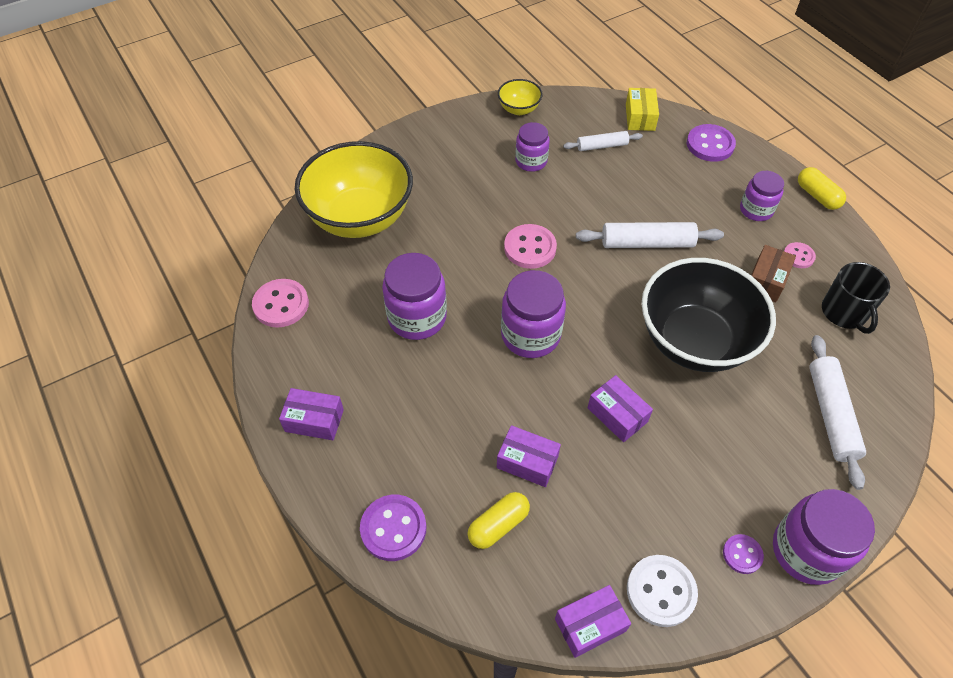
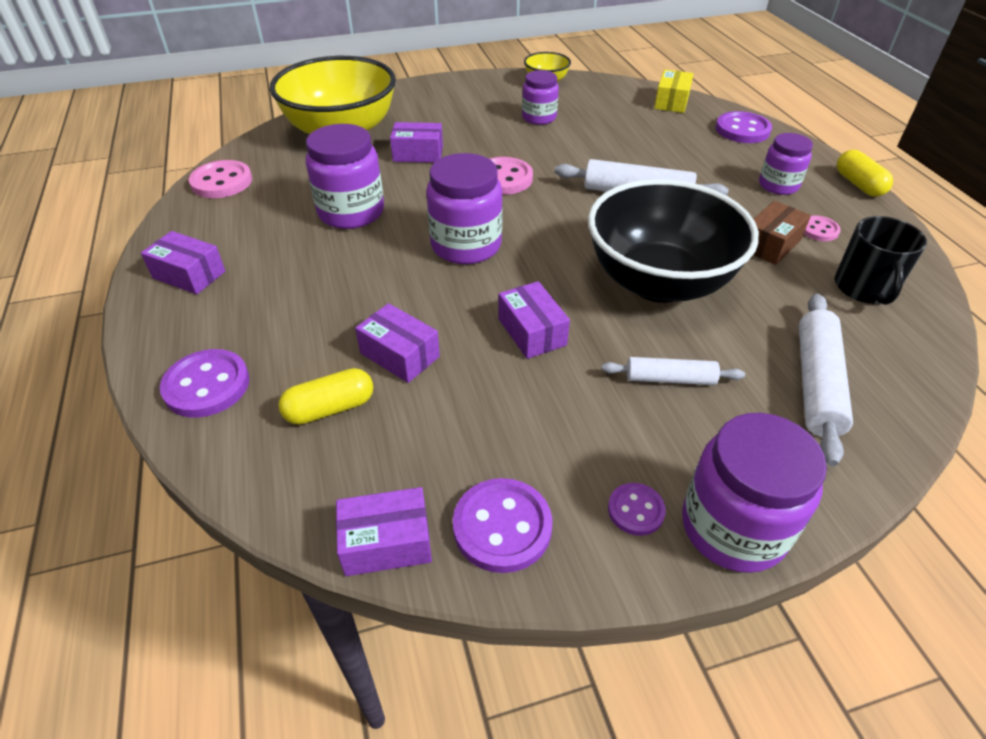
camera: 15 degrees right, 10 degrees down
(442, 231) = (418, 154): none -> purple box
(602, 146) = (620, 116): white rolling pin -> white rolling pin (670, 379)
(661, 591) = (502, 527): white button -> purple button

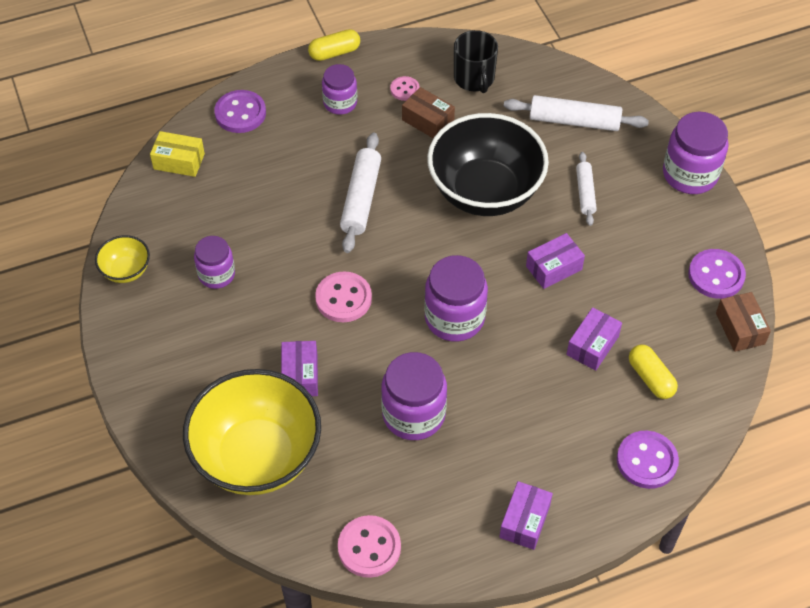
camera: 95 degrees left, 10 degrees up
(386, 542) = (740, 328): purple box -> brown box
(636, 510) = (690, 215): purple button -> none
(864, 288) = (474, 78): black mug -> black mug turned 75 degrees clockwise

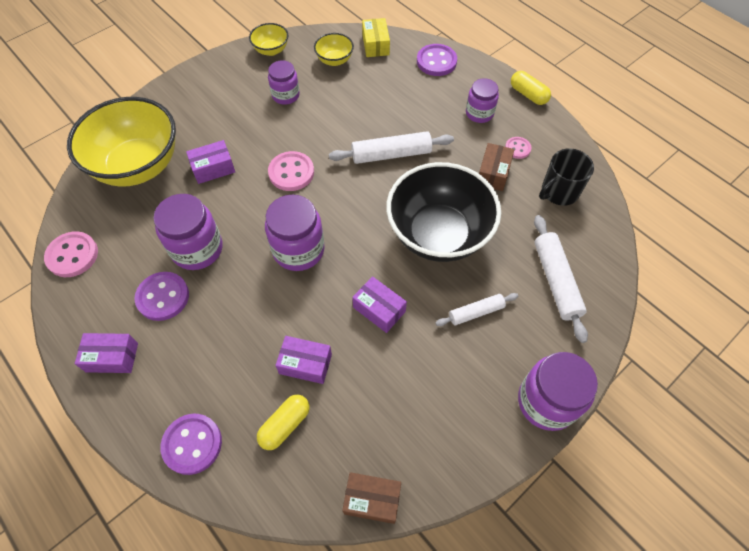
camera: 70 degrees right, 5 degrees up
(183, 209) = (334, 60): none -> yellow bowl
(716, 275) = (429, 459): purple button -> purple button (163, 297)
(740, 328) = (372, 500): brown box -> brown box turned 45 degrees clockwise

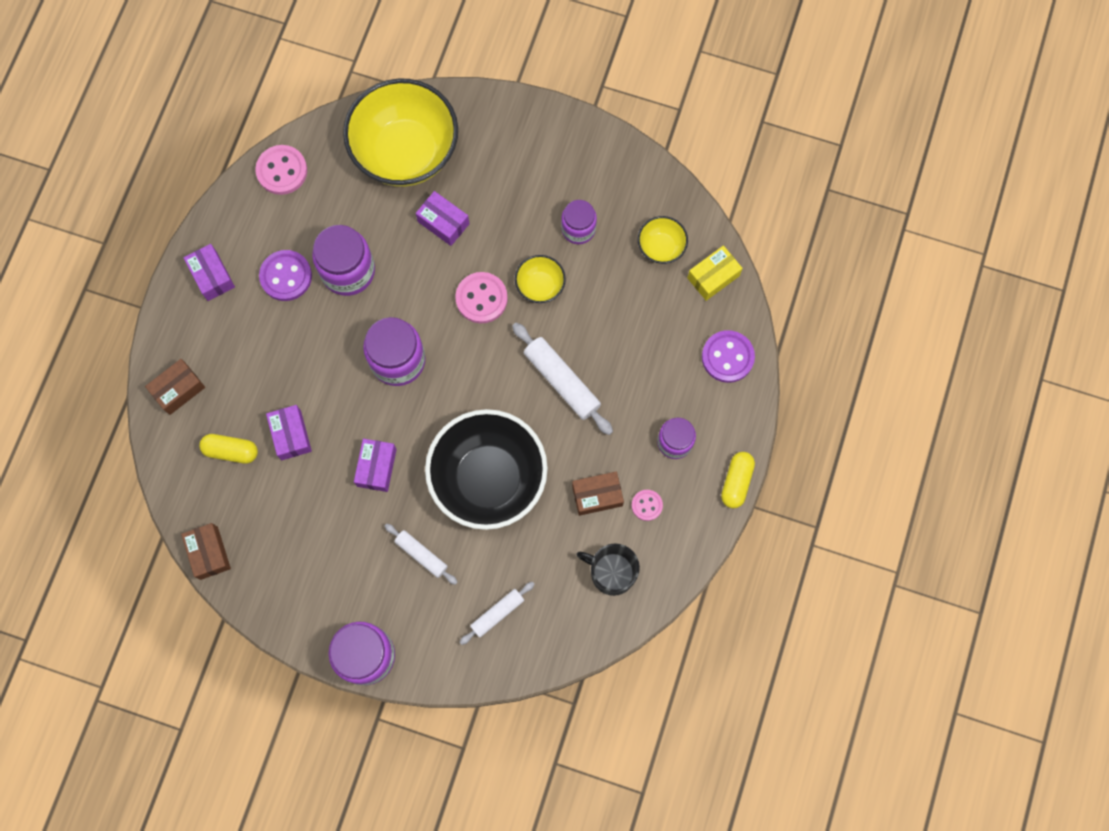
camera: 60 degrees right, 15 degrees up
(192, 444) = (178, 389): purple button -> brown box
(271, 50) = (634, 172): yellow bowl -> yellow bowl (540, 286)
(556, 281) = (497, 613): white rolling pin -> white rolling pin, size x0.61

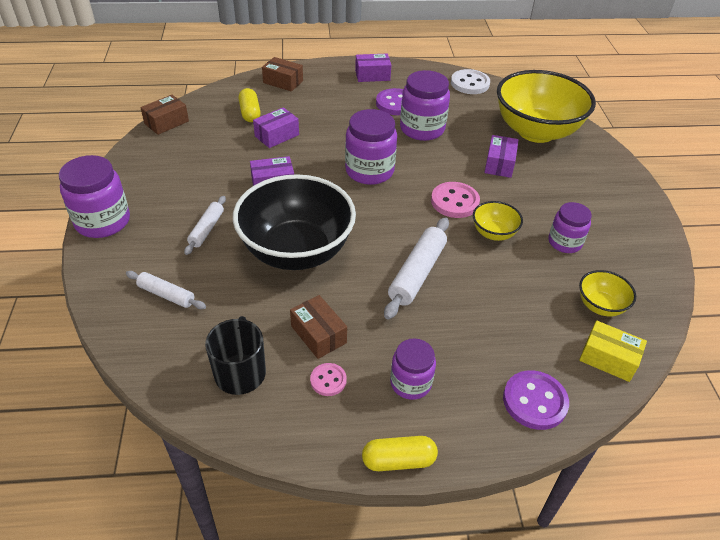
camera: 65 degrees right, 30 degrees down
(212, 276) = (372, 75): purple box -> purple box turned 45 degrees clockwise
(282, 171) = (470, 83): pink button -> white button

